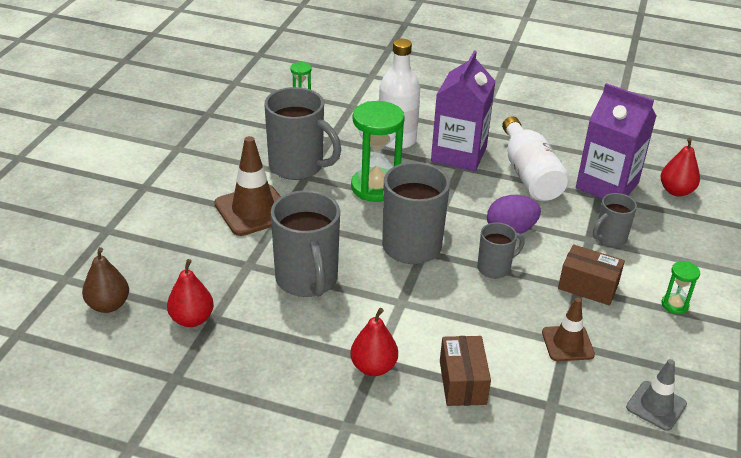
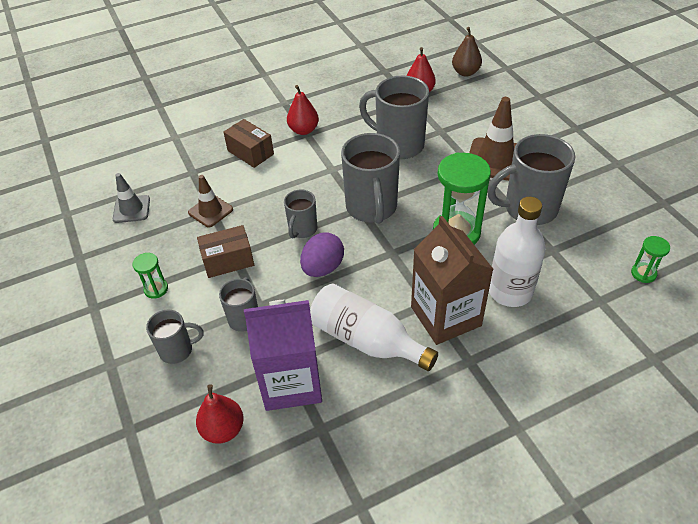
camera: 140 degrees right, 10 degrees up
(459, 154) = (446, 316): purple carton -> brown carton
(682, 250) = (177, 350): none -> grey mug

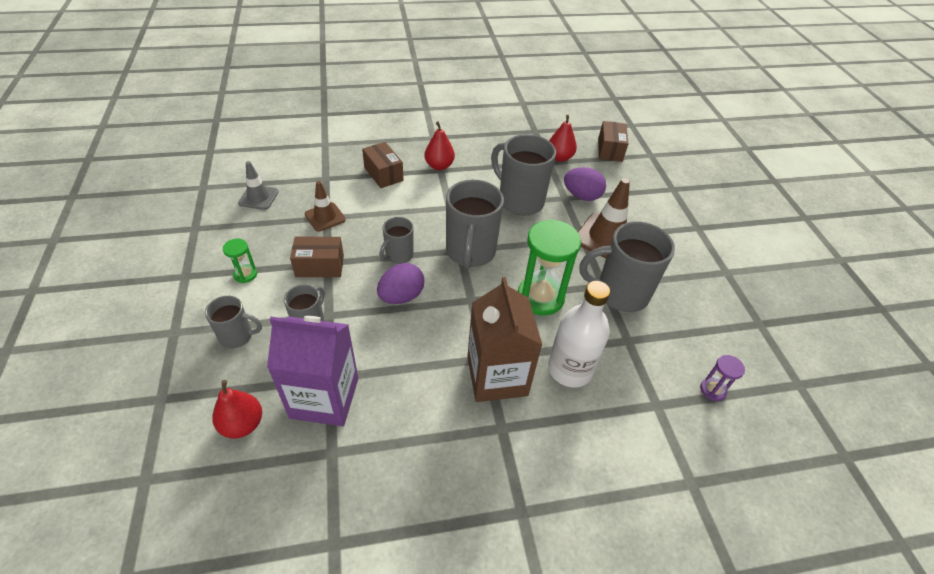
camera: 10 degrees right, 0 degrees up
(366, 340) = (412, 377): white bottle -> none
(456, 125) = (581, 196): none -> purple egg
(465, 72) = (610, 150): brown pear -> brown box
(643, 273) = (712, 390): green hourglass -> purple hourglass

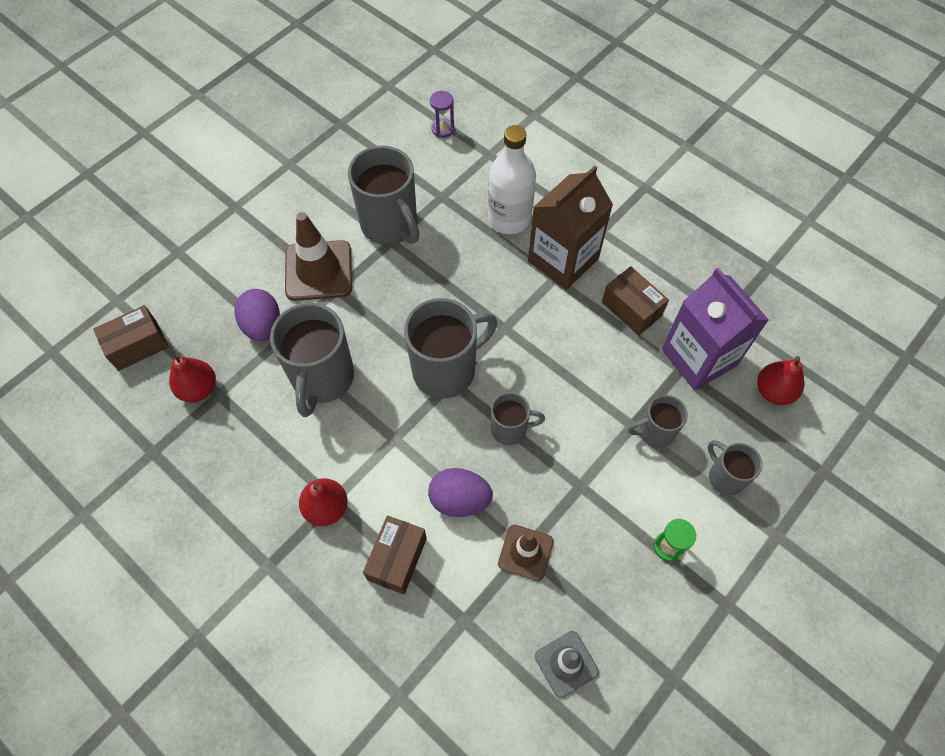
camera: 125 degrees left, 15 degrees up
(320, 266) = (591, 488): brown box -> brown box (631, 309)
(401, 296) = (555, 385): purple egg -> purple egg (460, 500)
(540, 297) = (451, 279): green hourglass -> none

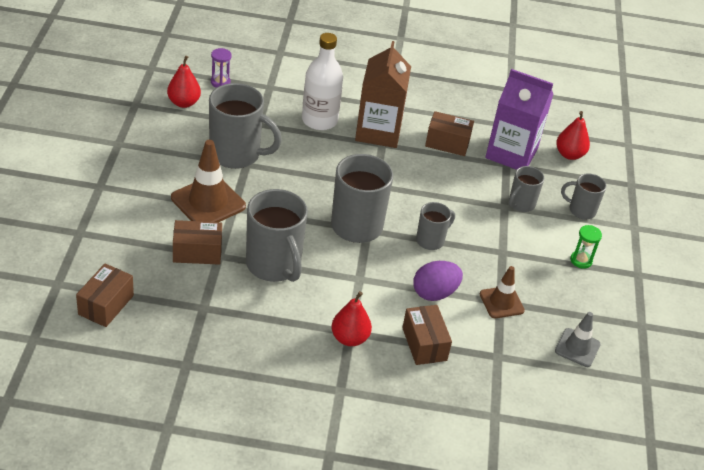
camera: 40 degrees left, 20 degrees down
(198, 389) = (184, 311): red pear -> red pear (184, 103)
(263, 326) = (197, 252): purple egg -> brown box

